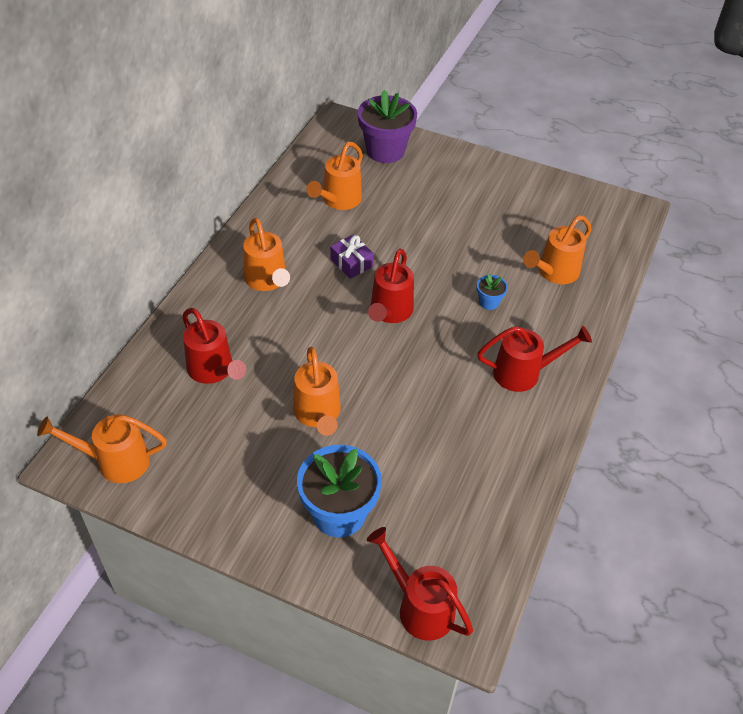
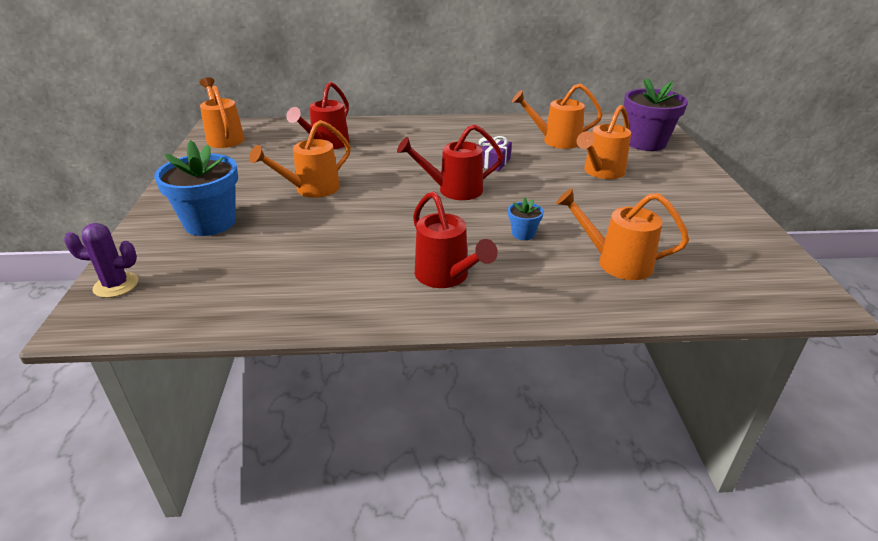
camera: 65 degrees right, 15 degrees down
(267, 281) = (434, 139): orange watering can -> orange watering can (601, 172)
(419, 606) = (116, 285): red watering can -> purple cactus

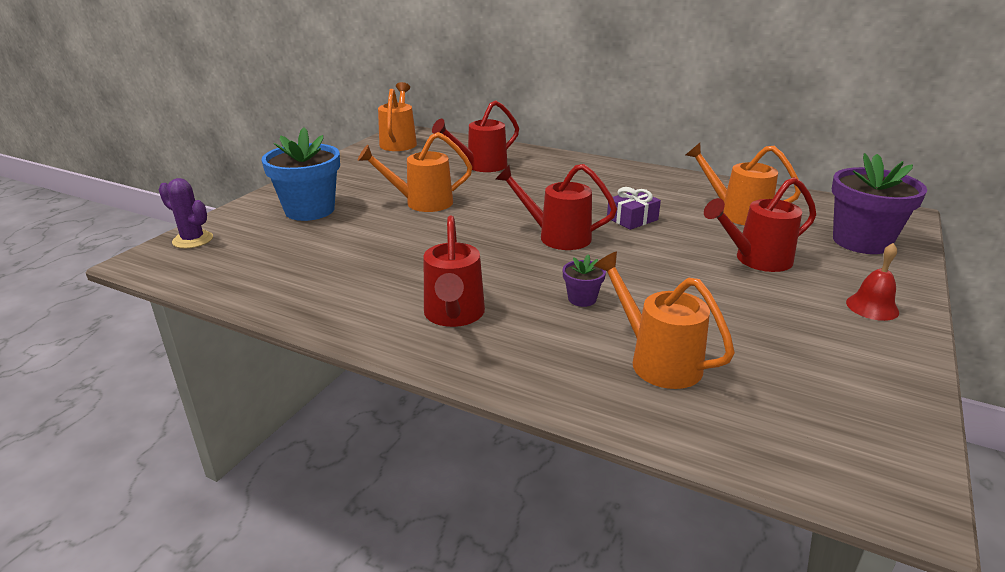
camera: 30 degrees right, 5 degrees down
(523, 234) = (582, 299): blue flower pot -> purple flower pot
(601, 172) = (756, 260): orange watering can -> red watering can
(693, 186) = (872, 307): none -> red bell

